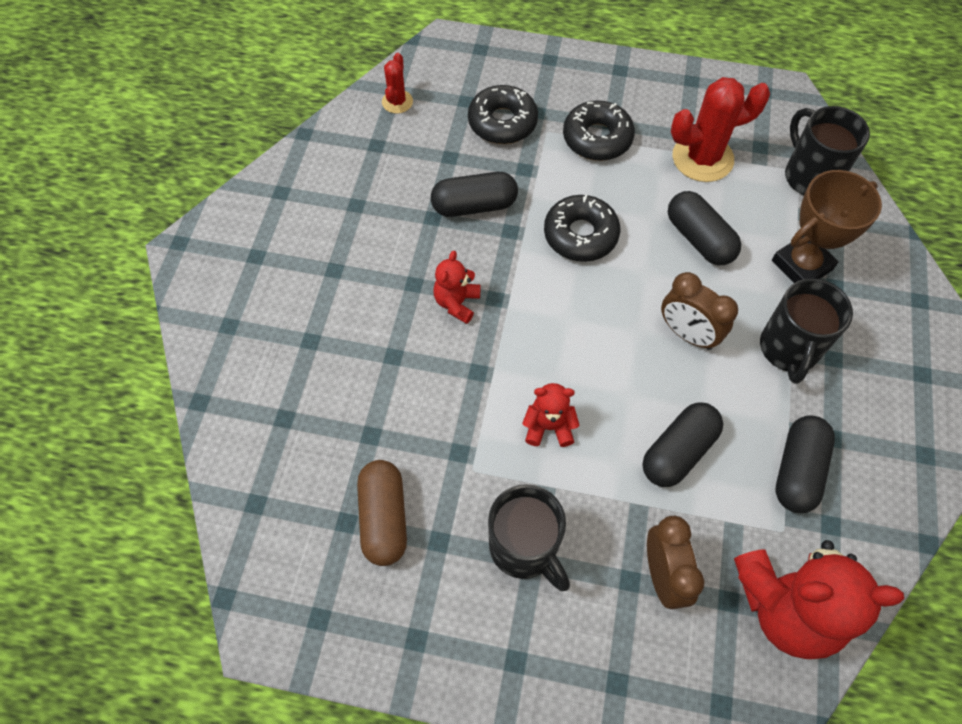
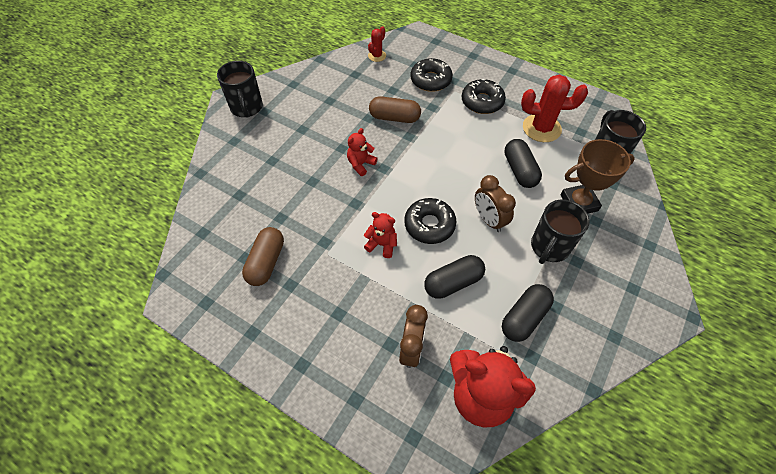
camera: 20 degrees right, 5 degrees down
(474, 205) = (394, 118): black capsule -> brown capsule
(524, 548) = (337, 305): black mug -> black mug (247, 108)
(580, 235) = (448, 149): black donut -> black donut (429, 225)

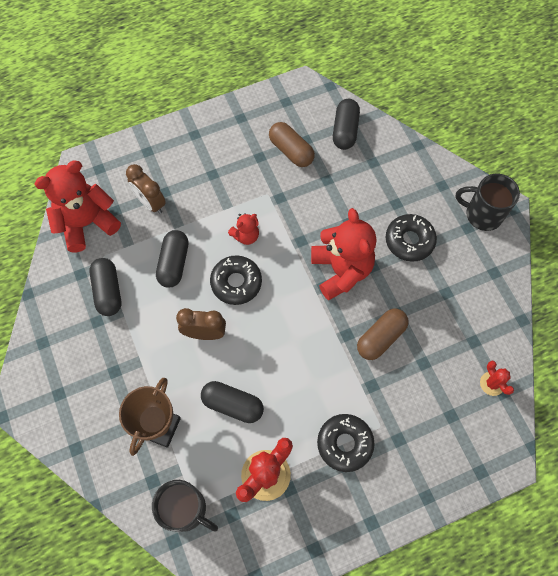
camera: 125 degrees right, 10 degrees up
(215, 232) = (345, 131): none -> black capsule
(361, 164) = (341, 270): red teddy bear -> red teddy bear, size x2.03
(430, 80) = (414, 414): black donut -> black donut (409, 241)
(549, 247) = (142, 360): black mug -> none

